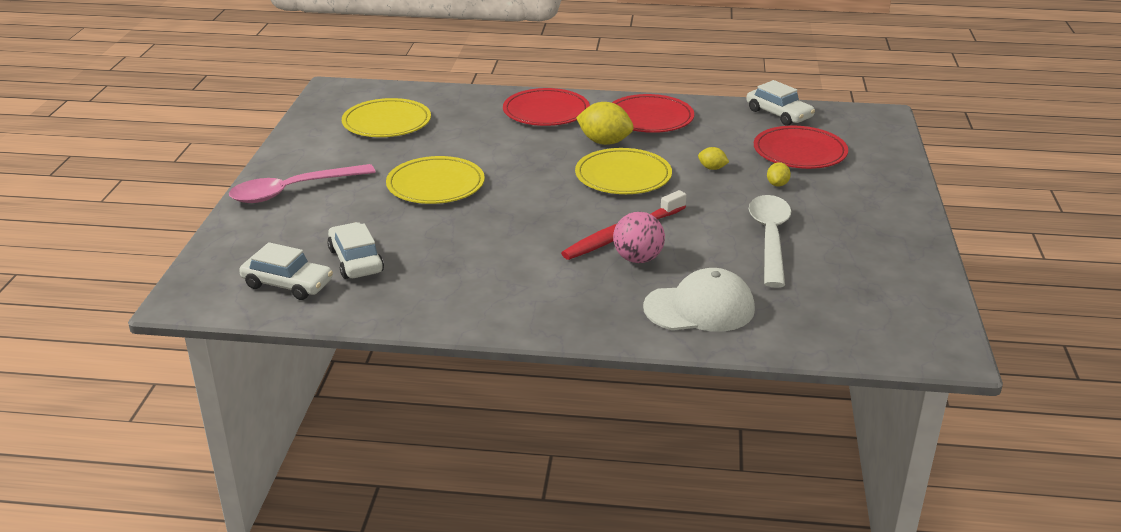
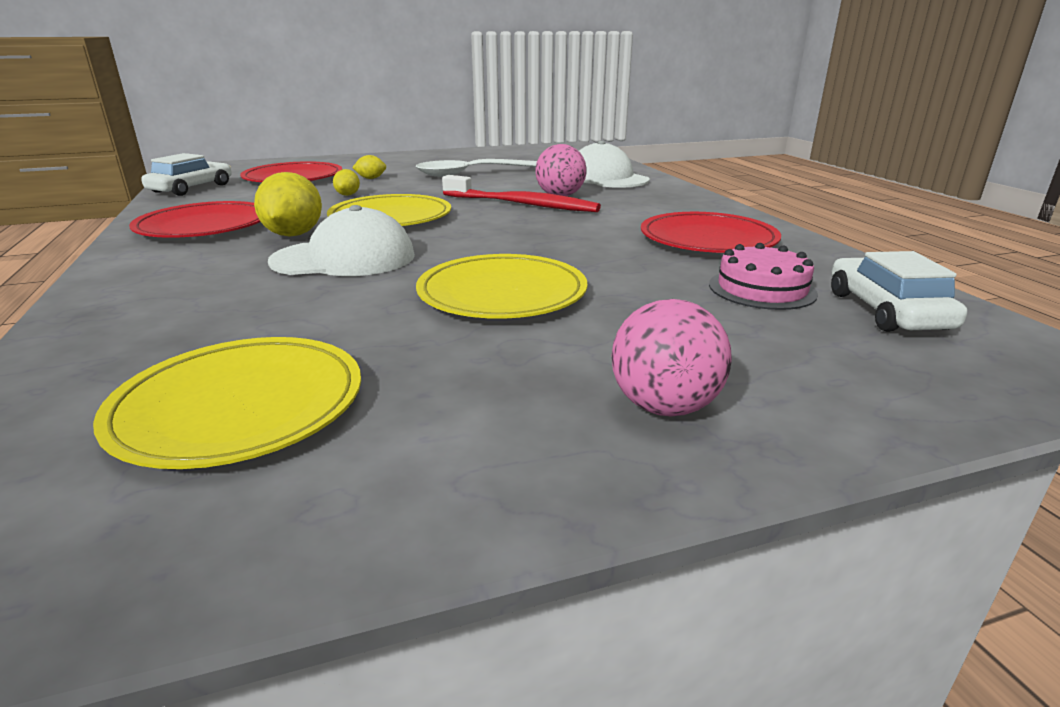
camera: 115 degrees left, 5 degrees down
(292, 191) = (664, 407): pink spoon -> pink ball
(356, 260) = (762, 289): white car -> pink cake
(538, 152) = (344, 258): none -> white cap
(546, 112) = (175, 278): red plate -> red plate (708, 239)

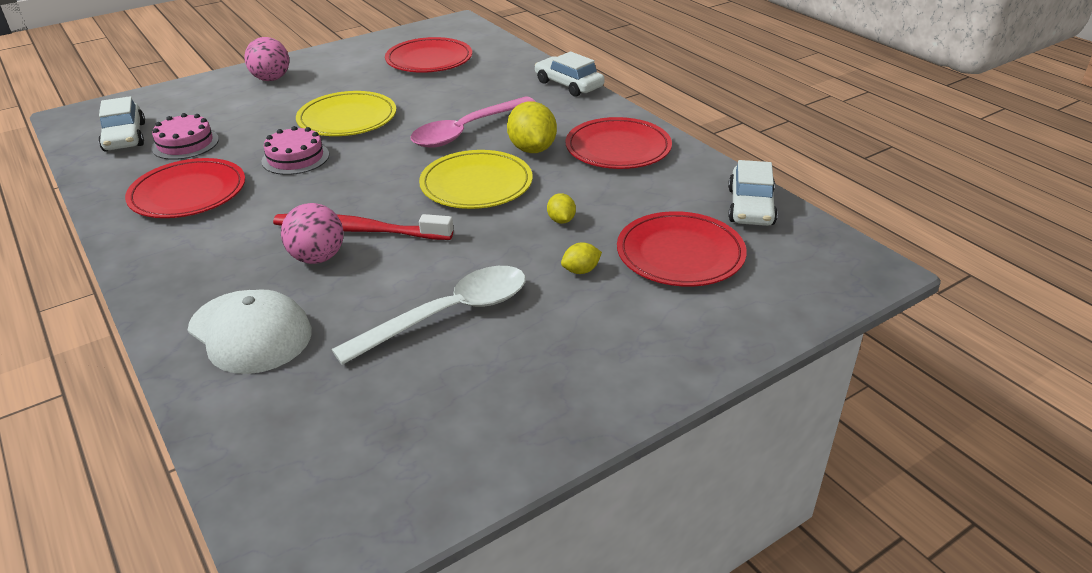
camera: 165 degrees right, 10 degrees up
(89, 300) = (569, 85): none -> white car
(240, 406) = (429, 60): yellow plate -> red plate
(344, 258) = (466, 131): white cap -> pink spoon
(585, 256) = (295, 158): none -> pink cake

